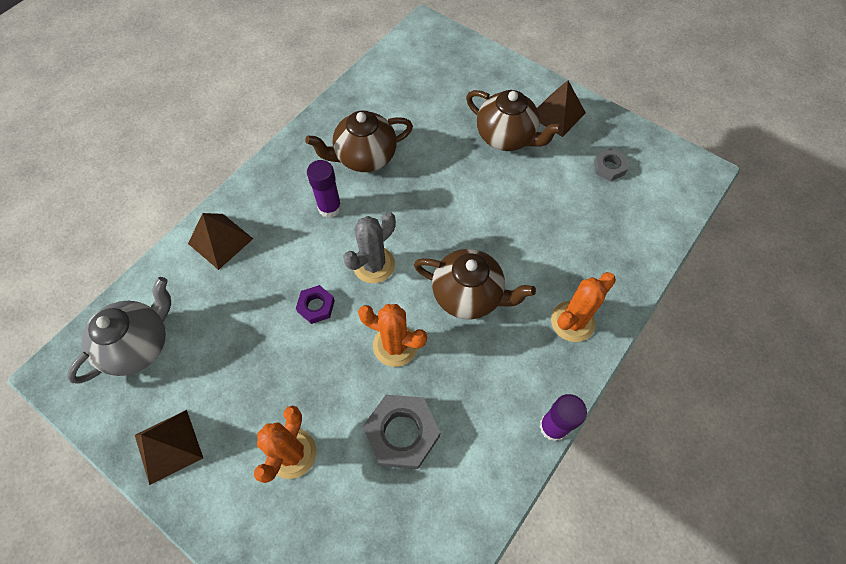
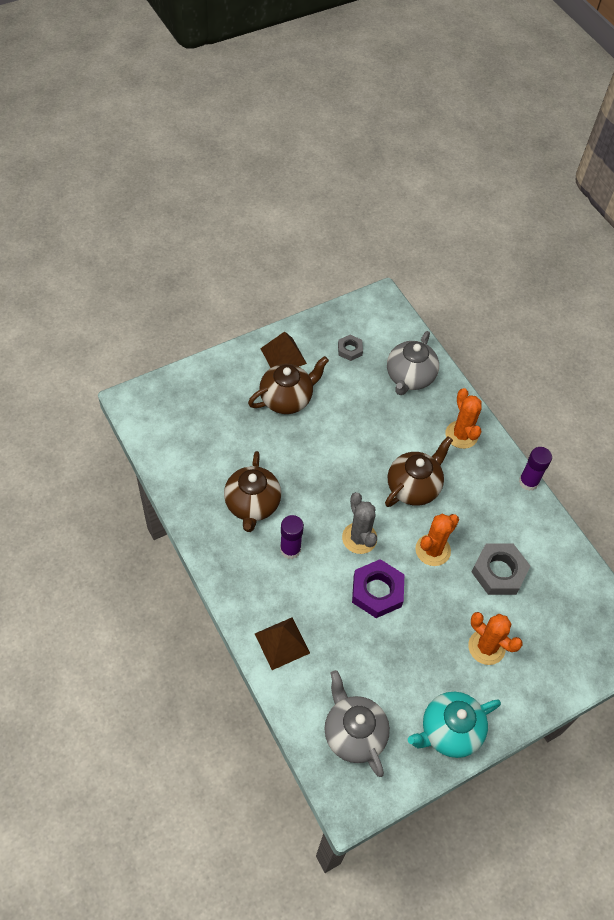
camera: 70 degrees left, 5 degrees down
(168, 446) = (449, 731): brown pyramid -> turquoise teapot
(316, 306) = (377, 591): purple nut -> purple nut, size x1.79
(615, 237) = (409, 377): none -> grey teapot

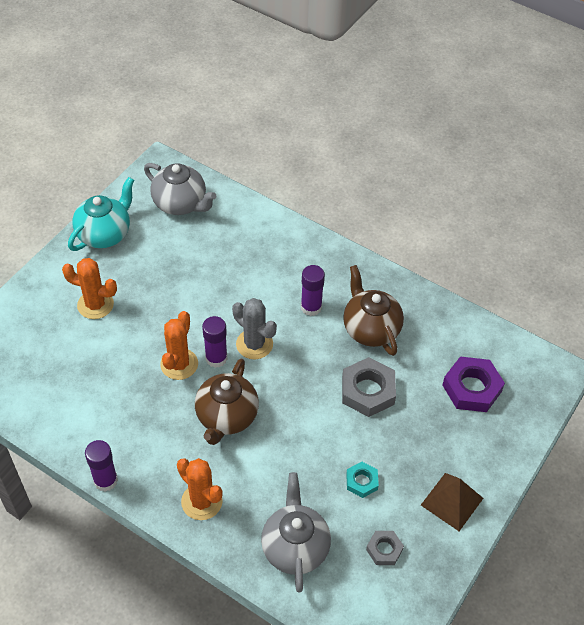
camera: 155 degrees right, 5 degrees down
(282, 643) = (272, 237): brown pyramid -> none
(287, 399) = (412, 450): brown teapot -> none
(337, 396) = (362, 481): none -> turquoise nut
(377, 591) = (214, 307): purple nut -> purple nut (472, 388)
(398, 541) = (216, 358): none -> purple glue stick
(499, 572) = (106, 372): grey nut -> grey nut (368, 391)

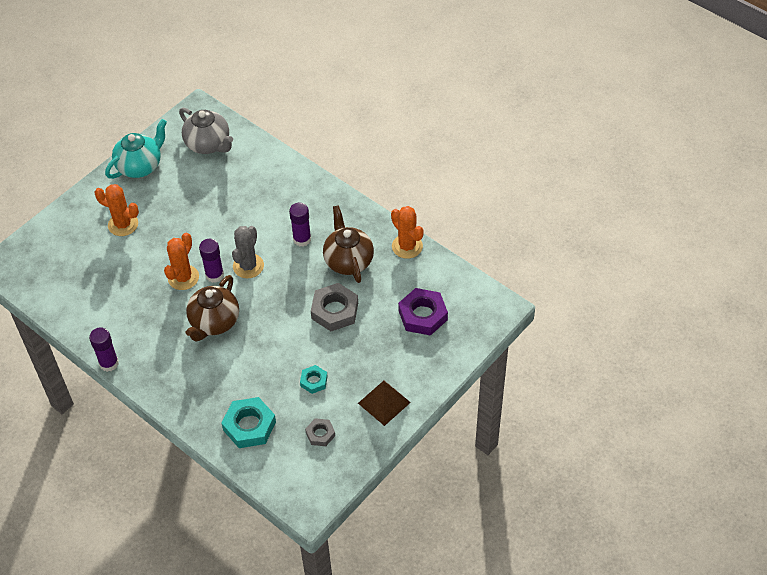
camera: 10 degrees right, 0 degrees up
(201, 501) = (182, 385): orange cactus -> orange cactus (407, 246)
(254, 344) = (248, 266): grey cactus -> grey cactus turned 60 degrees clockwise
(295, 547) = (249, 426): grey teapot -> turquoise nut

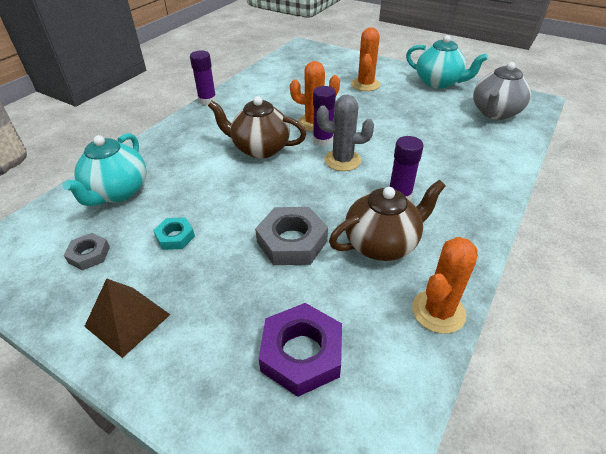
camera: 80 degrees right, 10 degrees down
(249, 426) = (117, 192): turquoise nut -> turquoise teapot

